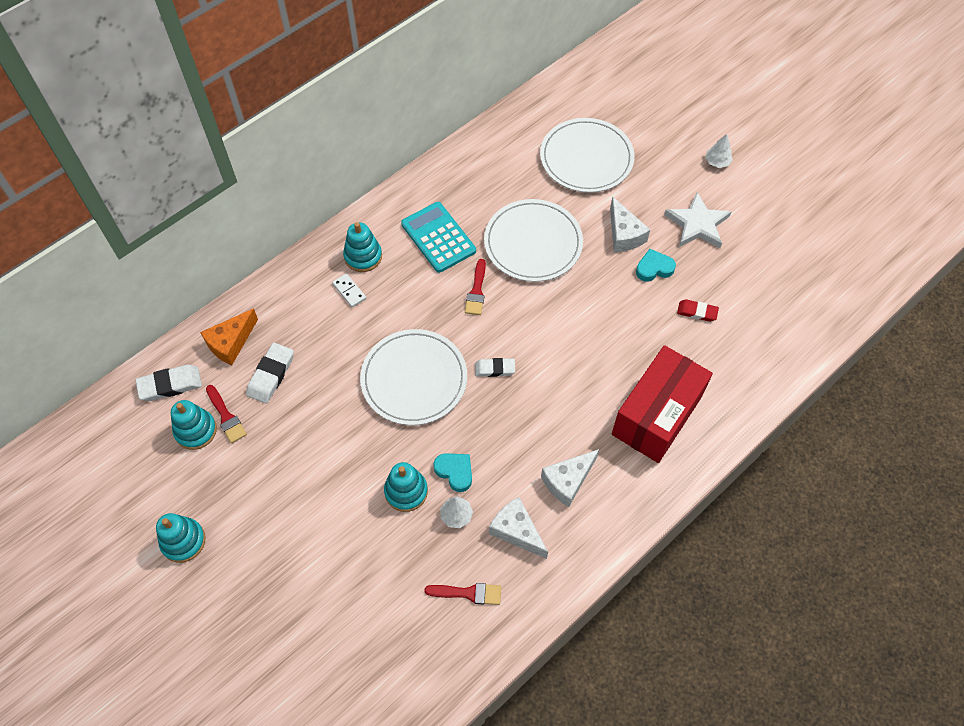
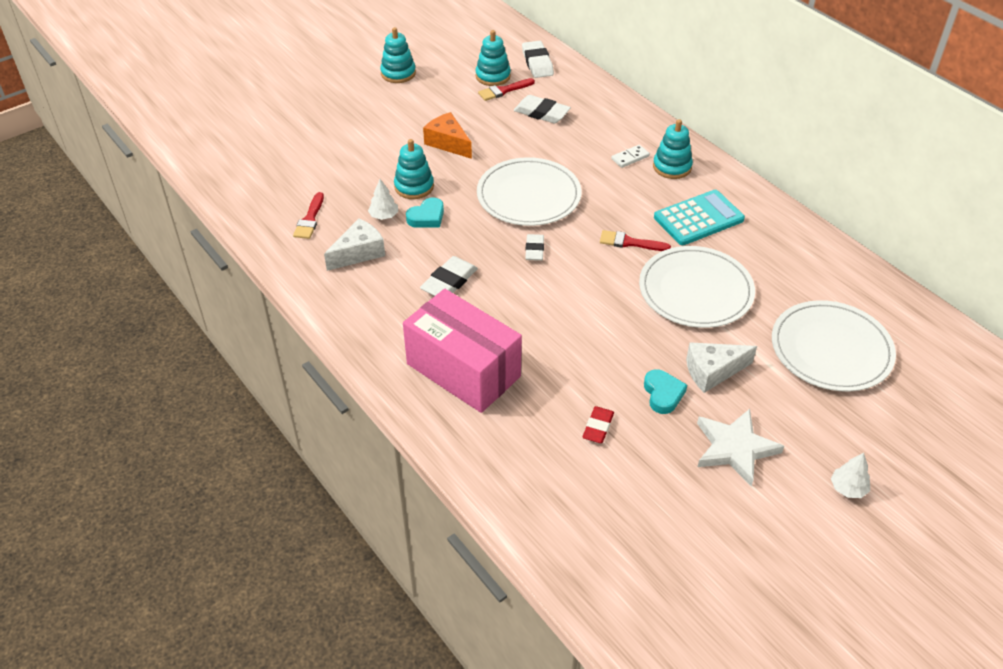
camera: 95 degrees right, 15 degrees down
(231, 343) = (576, 91): orange cheese -> orange cheese (448, 143)
(548, 439) = (449, 282): none -> white eraser
(568, 481) = (401, 292): white cheese -> none
(656, 415) = (463, 370): red box -> pink box

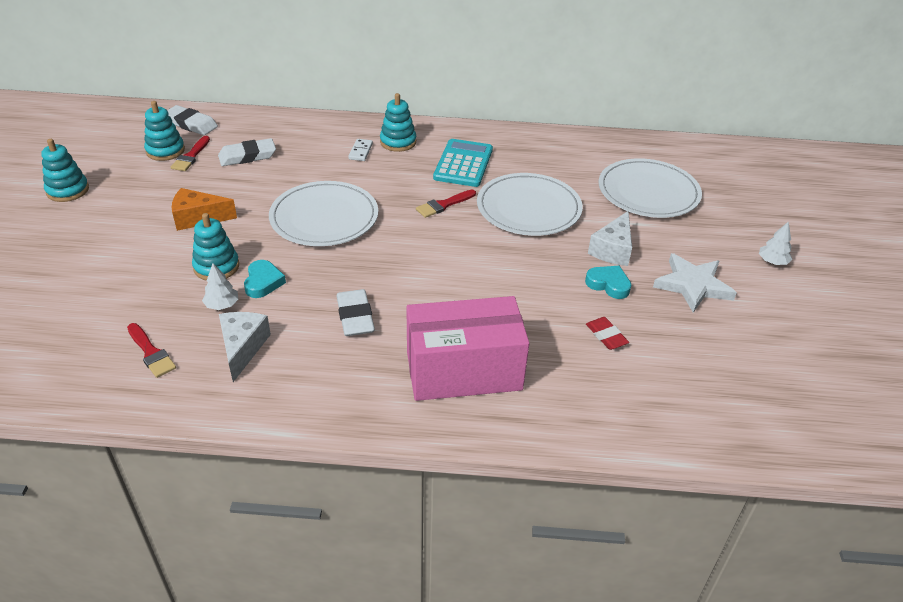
camera: 50 degrees left, 5 degrees down
(534, 250) = (386, 251): white eraser -> none

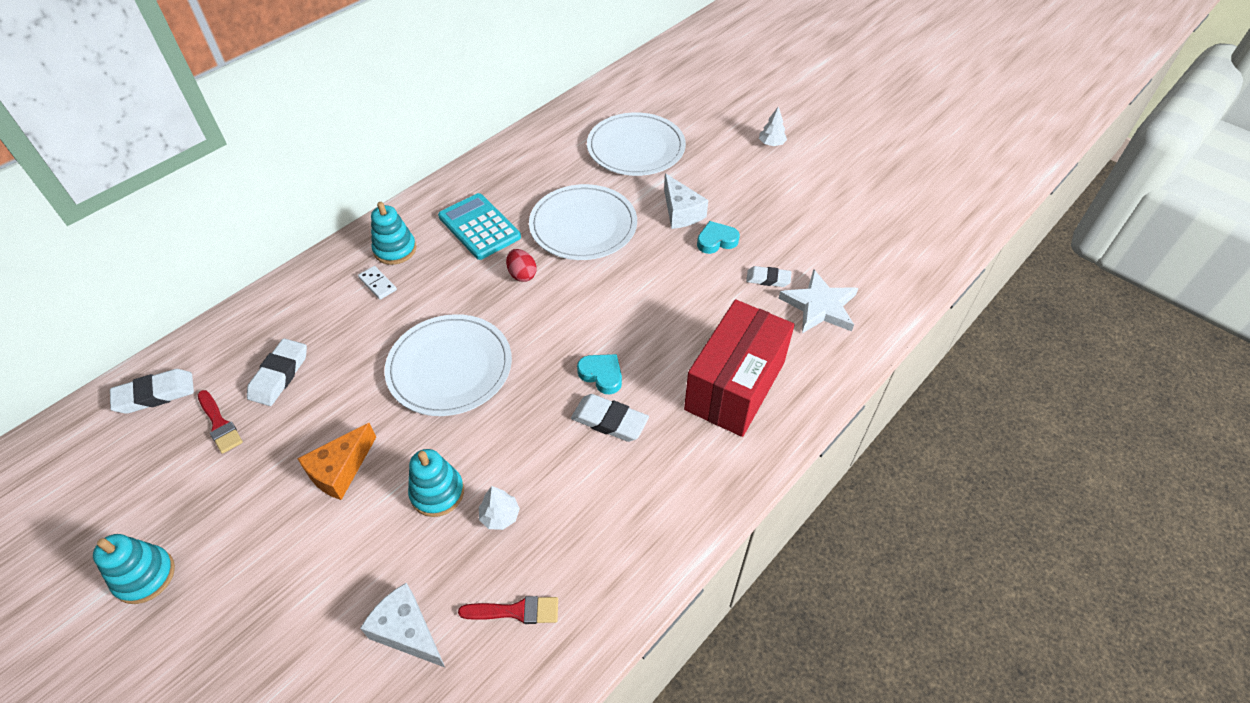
camera: 50 degrees left, 10 degrees up
(165, 151) = (179, 443): turquoise stacking toy -> none
(242, 348) = (575, 529): white cheese -> white cheese (407, 631)
(263, 282) = (498, 465): turquoise heart -> turquoise heart (602, 375)
(443, 205) = (522, 275): red brush -> red egg
(463, 371) = (735, 386): pink box -> red box
(606, 336) = (768, 279): red eraser -> white eraser
(692, 285) = (758, 198): white star -> white star (819, 306)

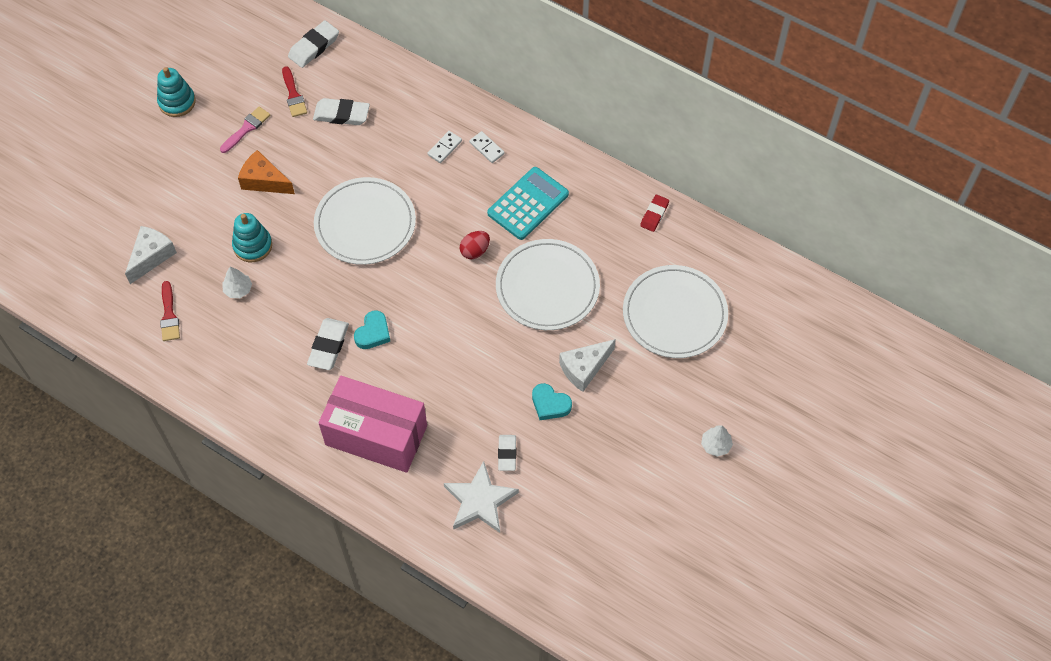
camera: 80 degrees right, 10 degrees up
(155, 394) = (314, 47): white eraser -> white eraser turned 75 degrees clockwise
(219, 424) = (293, 95): red brush -> red brush turned 60 degrees counterclockwise
(243, 485) = (246, 128): none -> pink brush
(395, 250) = (487, 148): turquoise stacking toy -> white domino
(526, 145) = (654, 214): none -> red eraser
(716, 241) = (550, 404): turquoise heart -> turquoise heart turned 150 degrees clockwise
(735, 386) = (376, 435): red box -> pink box

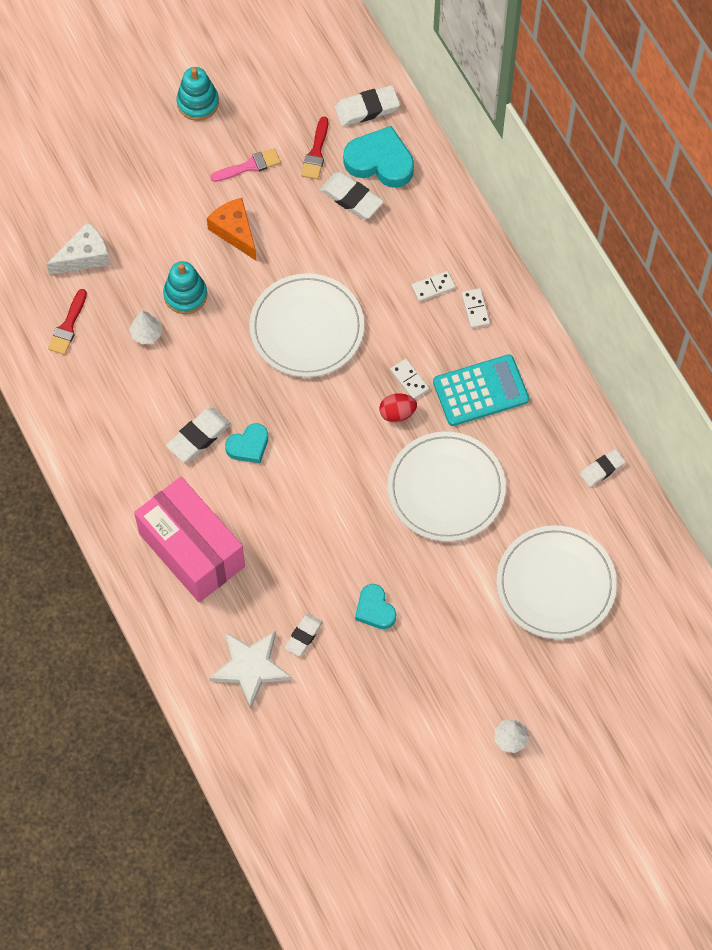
camera: 30 degrees right, 5 degrees up
(347, 79) = (380, 161): none -> turquoise heart
(469, 222) = (409, 380): none -> white domino
(584, 368) = (430, 591): white cheese -> none
(654, 214) = (602, 469): red eraser -> white eraser

